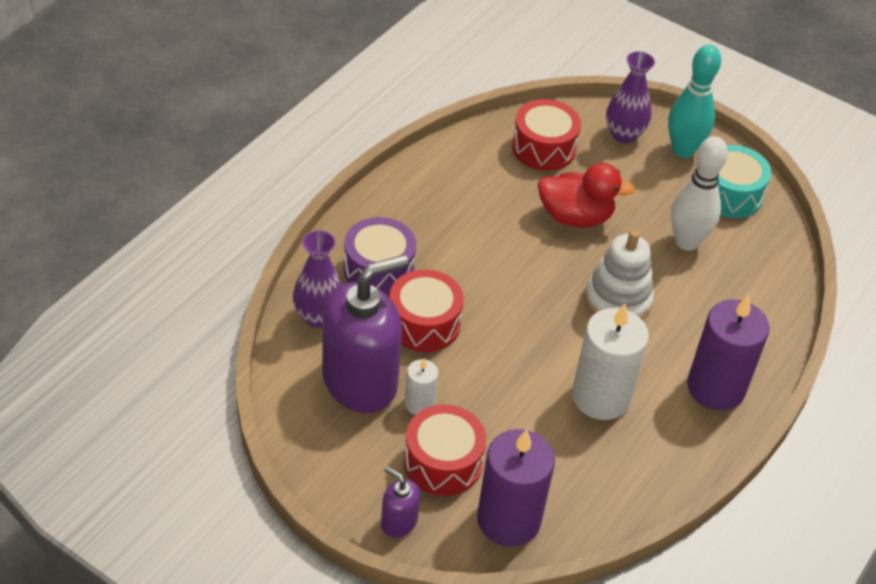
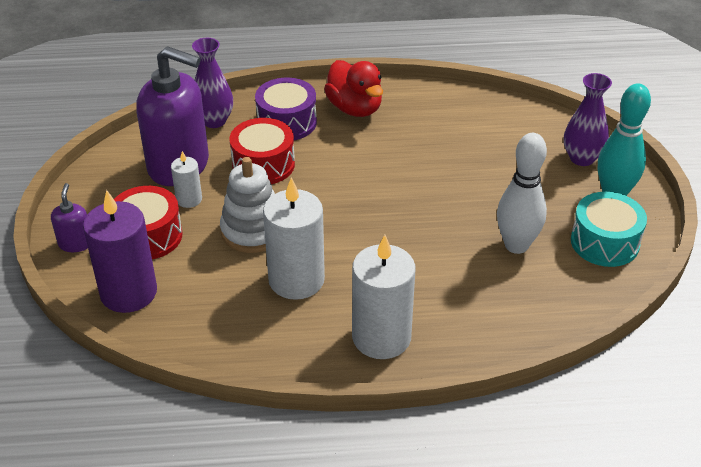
camera: 55 degrees right, 5 degrees down
(543, 148) = (507, 130): red drum -> none
(575, 217) = (459, 178): red duck -> red duck (355, 108)
(617, 300) = (404, 240): white stacking toy -> white stacking toy (253, 231)
(715, 387) = (381, 337): purple candle -> white candle

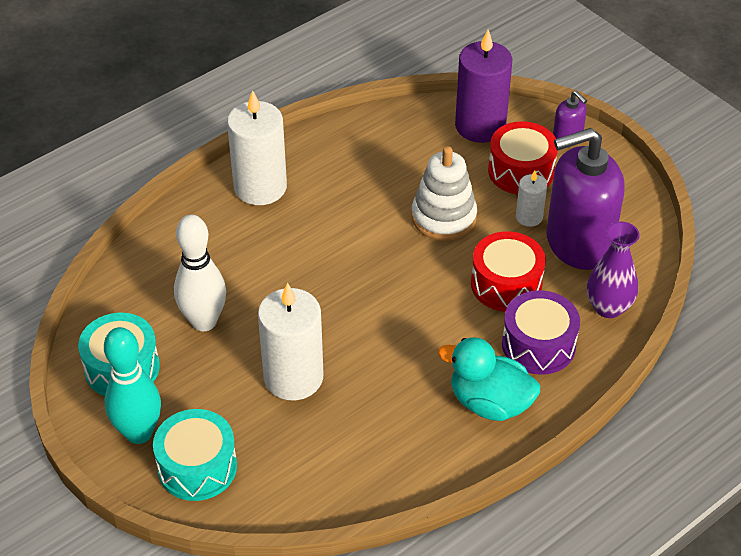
camera: 145 degrees right, 5 degrees up
(296, 280) = (366, 196): white candle -> white candle (293, 377)
(355, 108) = (489, 403): red duck -> turquoise duck
(582, 158) = (197, 467): purple vase -> turquoise drum

